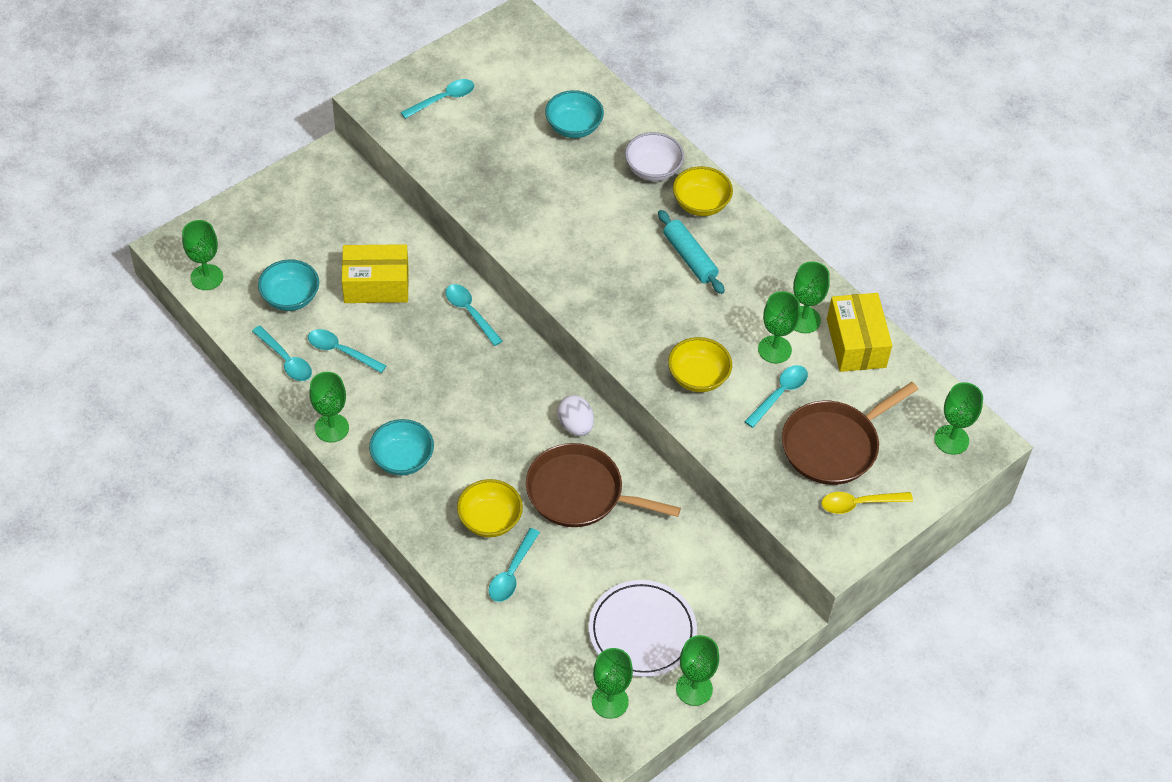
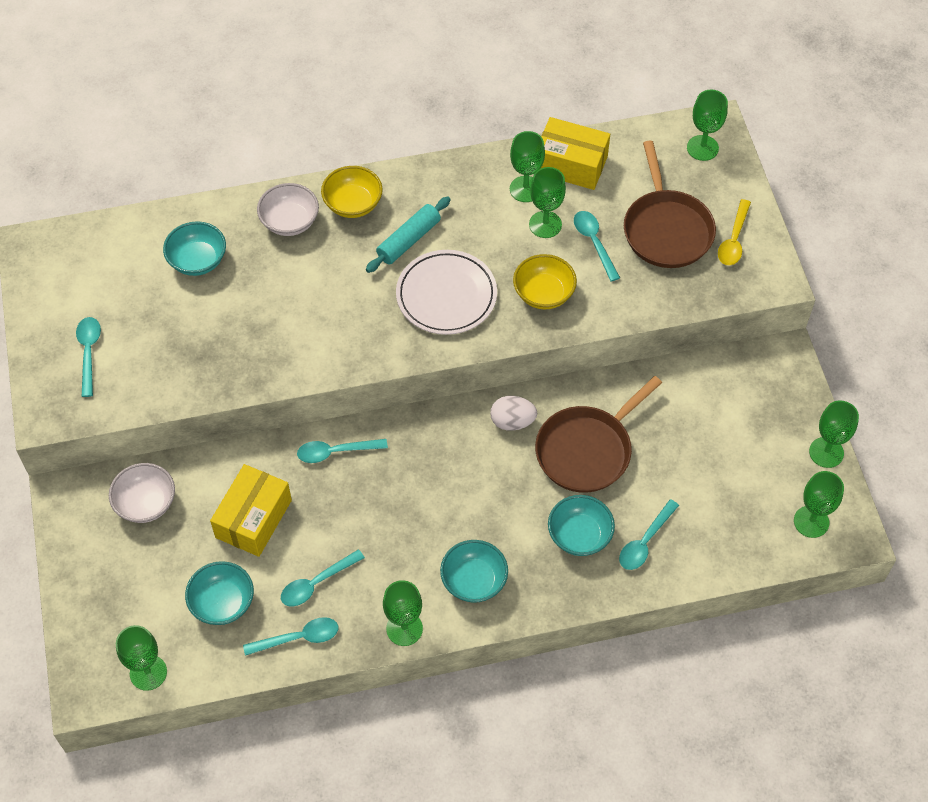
camera: 60 degrees left, 5 degrees up
(351, 210) = (146, 503): none -> white bowl
(490, 520) = (579, 535): yellow bowl -> turquoise bowl
(512, 573) = (645, 542): turquoise spoon -> turquoise spoon turned 75 degrees clockwise
(642, 631) = (752, 465): white plate -> white plate (446, 295)
(689, 258) = (409, 240): turquoise rolling pin -> turquoise rolling pin turned 45 degrees counterclockwise

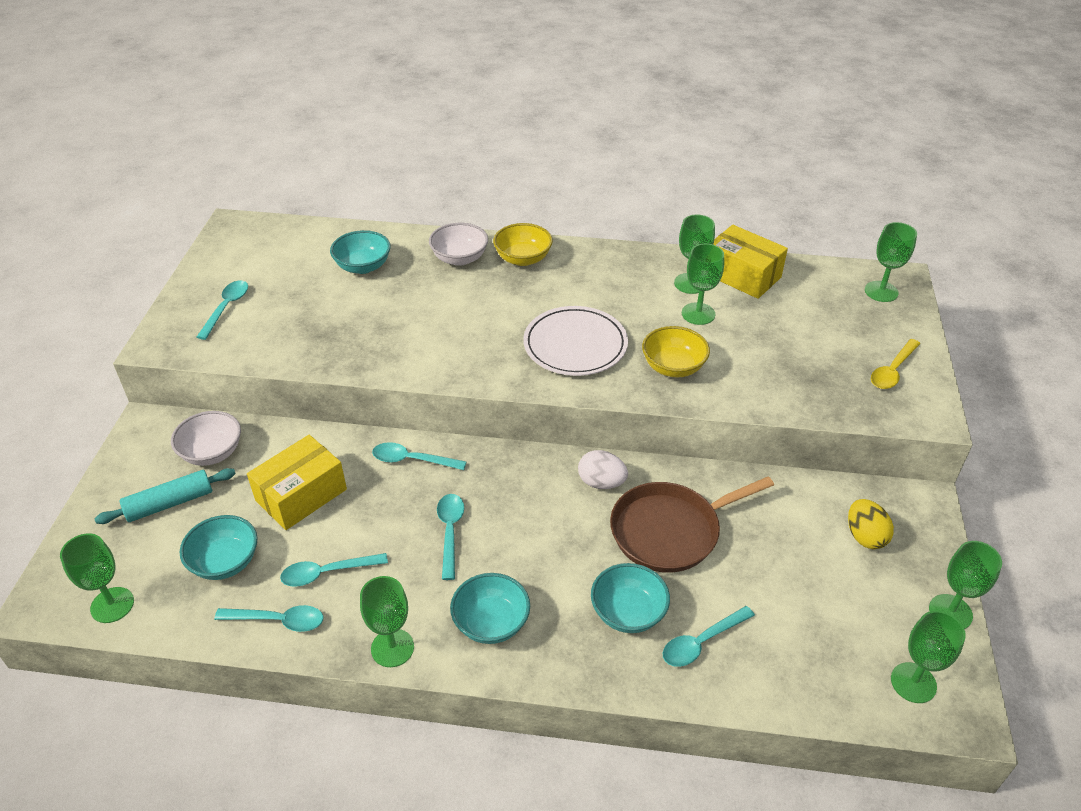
camera: 20 degrees right, 15 degrees down
(409, 240) = (560, 295): turquoise rolling pin -> turquoise rolling pin (170, 503)
(594, 242) = (742, 339): turquoise spoon -> turquoise spoon (450, 532)
(666, 230) = (822, 346): brown pan -> none
(745, 404) = (865, 536): none -> yellow egg

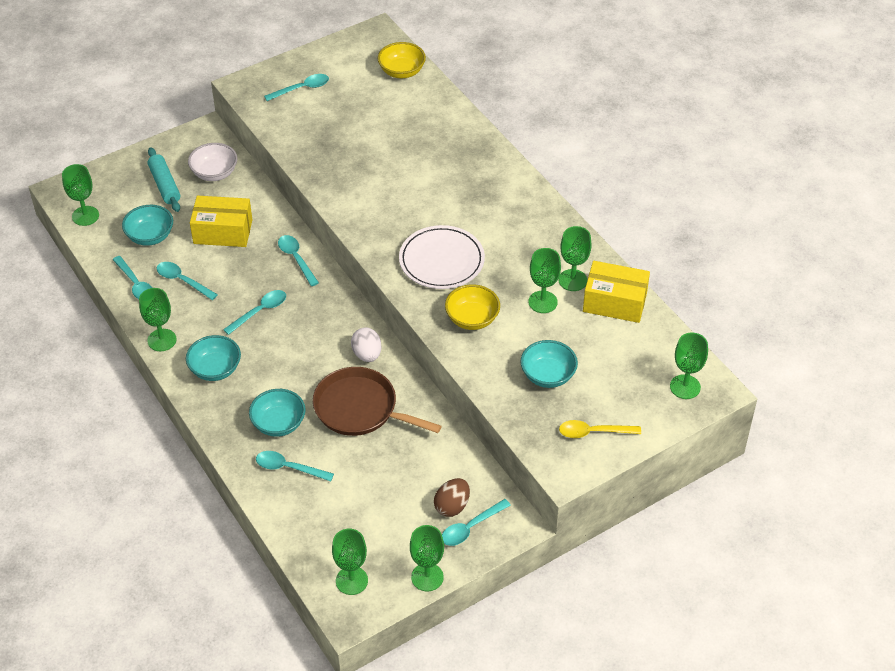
camera: 50 degrees right, 5 degrees up
(170, 503) = (164, 185): turquoise rolling pin -> turquoise rolling pin turned 45 degrees clockwise
(363, 266) = (405, 117): turquoise bowl -> turquoise bowl (548, 375)
(459, 258) = (466, 153): white bowl -> none
(523, 259) = (501, 183): yellow bowl -> yellow bowl (402, 71)
(742, 275) = (614, 302): yellow box -> yellow box turned 75 degrees counterclockwise
(865, 536) = (452, 506): yellow egg -> brown egg
(904, 538) = (470, 527): none -> turquoise spoon

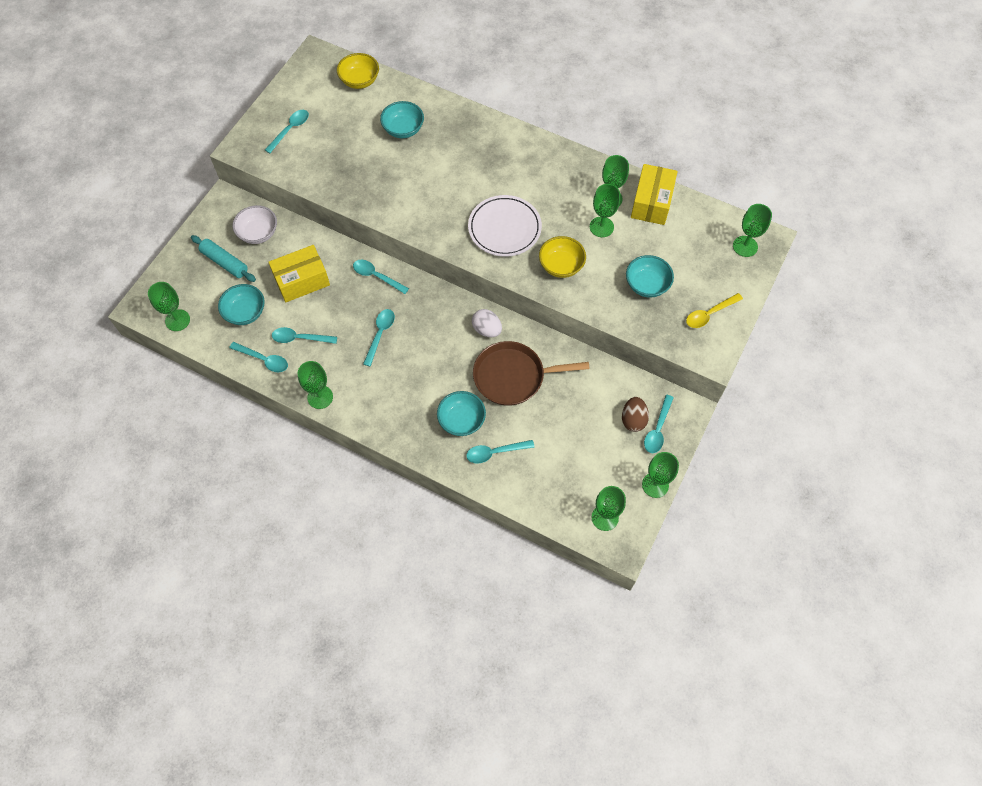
camera: 30 degrees left, 15 degrees up
(215, 369) = (380, 400): turquoise bowl -> turquoise bowl (403, 129)
(614, 302) = (651, 202): yellow box -> yellow box turned 60 degrees counterclockwise

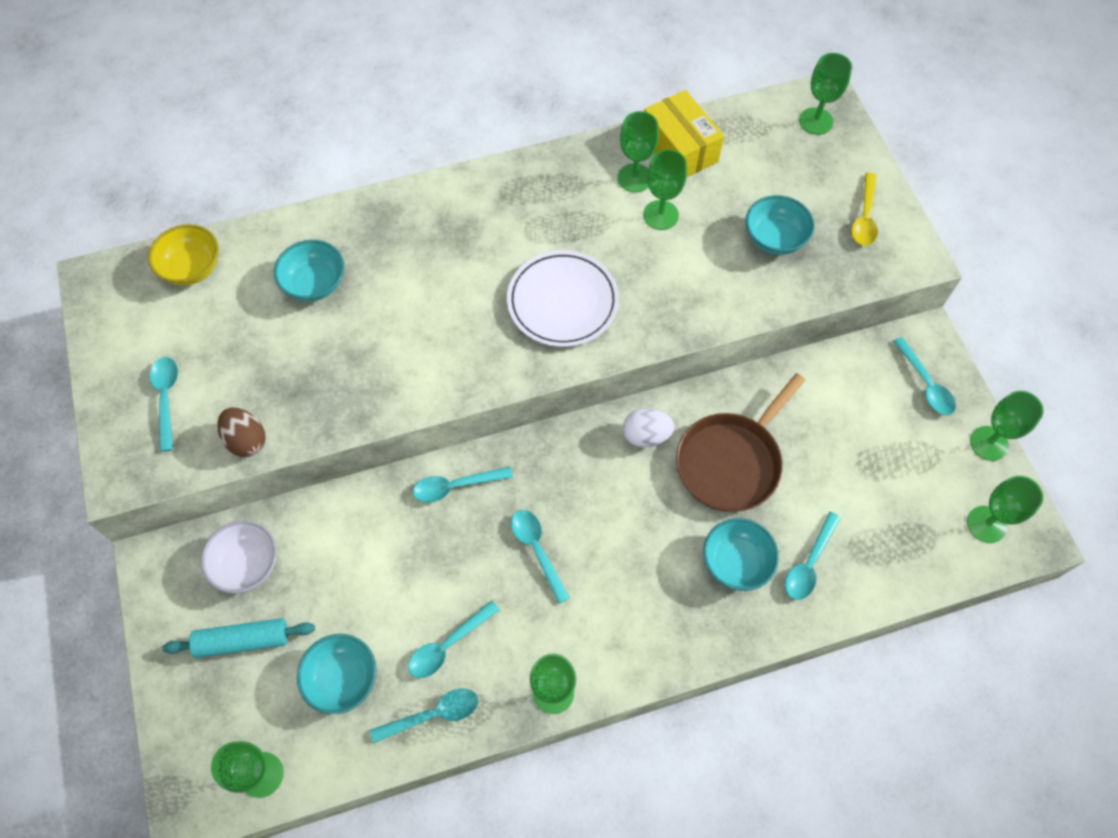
camera: 45 degrees left, 0 degrees up
(302, 281) = (370, 573): yellow box -> none
(561, 266) = (669, 292): yellow bowl -> none
(633, 420) = (893, 395): brown egg -> brown egg (246, 440)

